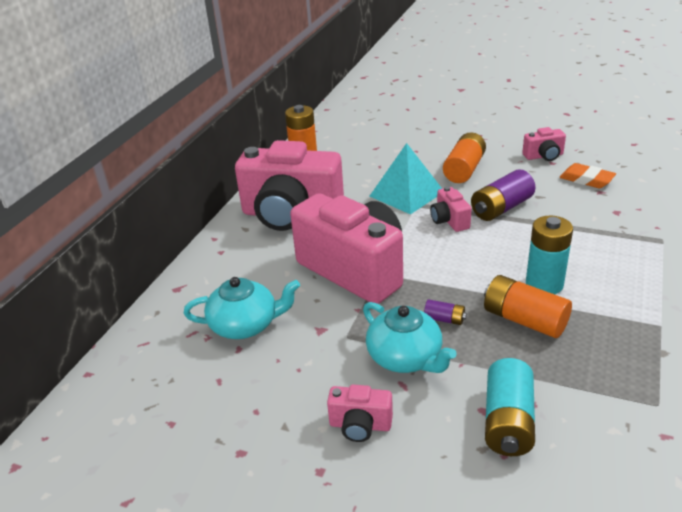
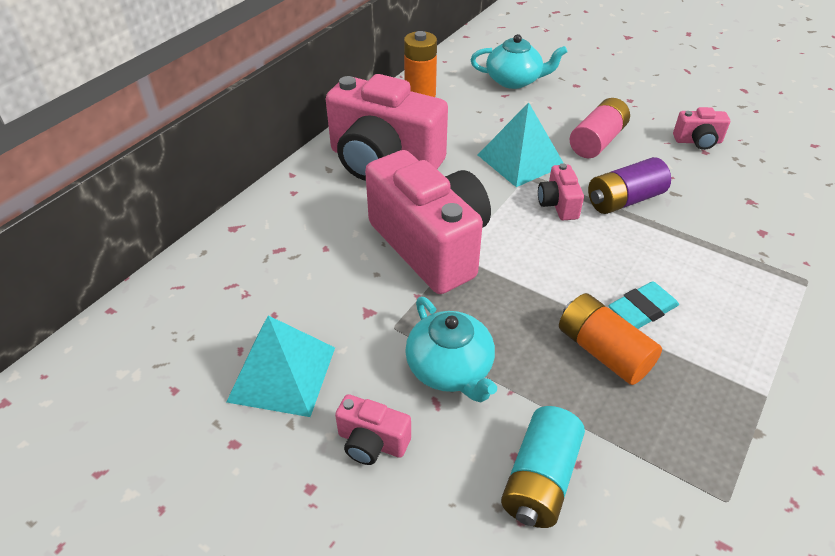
camera: 10 degrees right, 10 degrees up
(245, 325) = (290, 288): turquoise teapot -> turquoise teapot (514, 80)
(263, 391) = (282, 374): none -> turquoise pyramid
(444, 319) = (510, 330): purple battery -> none
(464, 169) = (597, 141): orange battery -> pink battery
(544, 284) = (642, 310): turquoise battery -> turquoise eraser
(586, 180) = (739, 182): orange eraser -> none

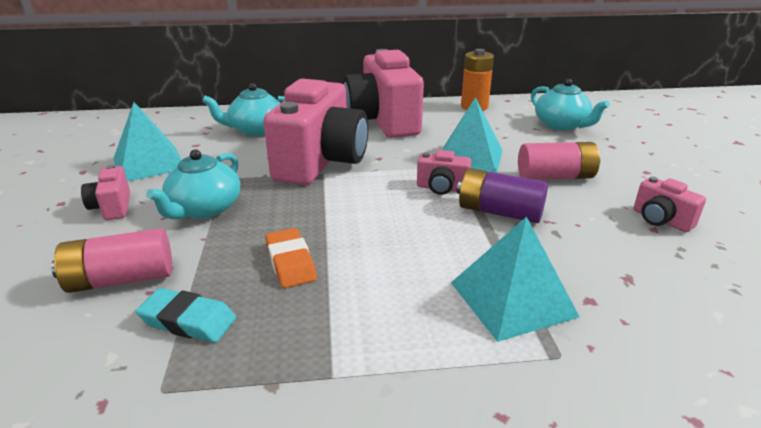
camera: 50 degrees right, 15 degrees down
(291, 252) = (256, 130): none -> turquoise teapot
(540, 479) = (121, 279): turquoise battery -> pink battery
(558, 204) = (442, 188): pink camera -> pink camera turned 120 degrees counterclockwise
(603, 351) = (290, 262): orange battery -> orange eraser
(642, 310) = (366, 265): turquoise eraser -> turquoise eraser (188, 321)
(738, 263) = (512, 299): none -> turquoise pyramid

